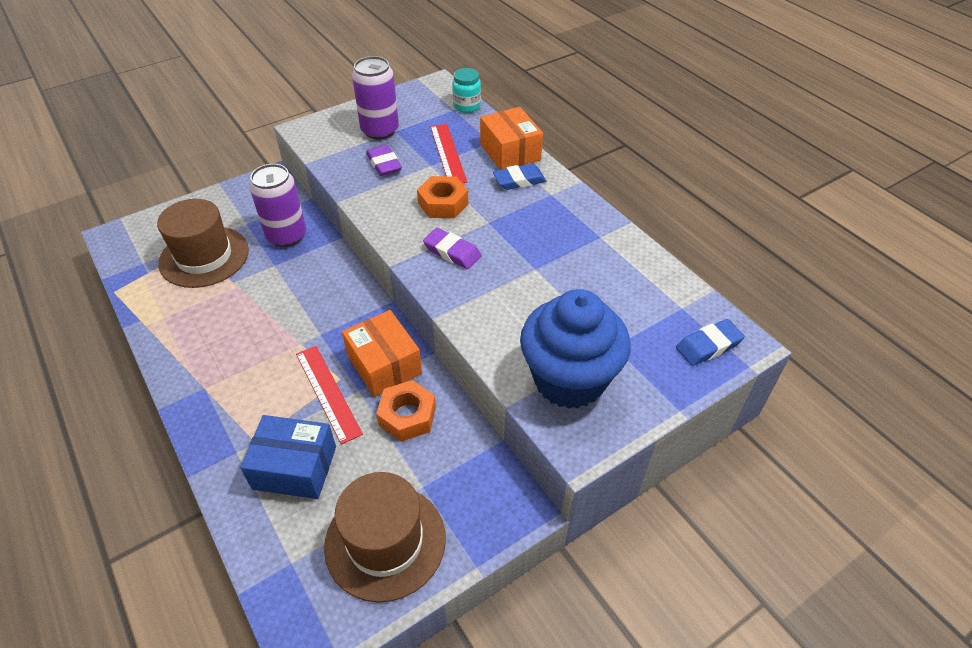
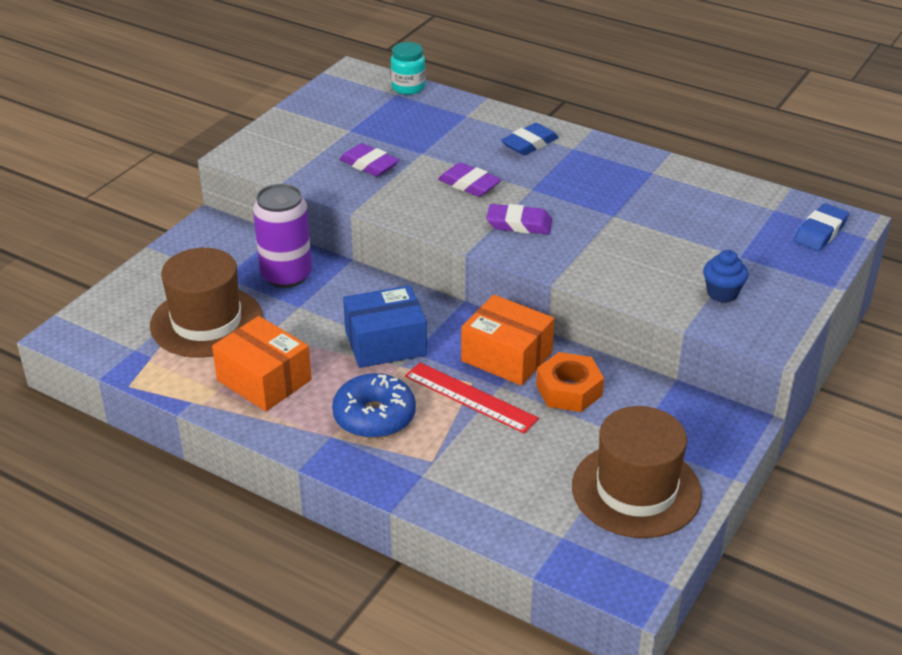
camera: 25 degrees left, 10 degrees down
(246, 382) = (374, 416): none -> blue donut
(294, 467) = (495, 467): blue box -> blue box (385, 343)
(380, 130) = (332, 134): purple can -> none
(443, 203) = (469, 184): orange nut -> purple eraser
(448, 153) = (430, 137): red ruler -> none
(510, 152) = (496, 120): orange box -> orange box (264, 380)
(569, 379) = (722, 293): blue cupcake -> blue cupcake, size x0.41

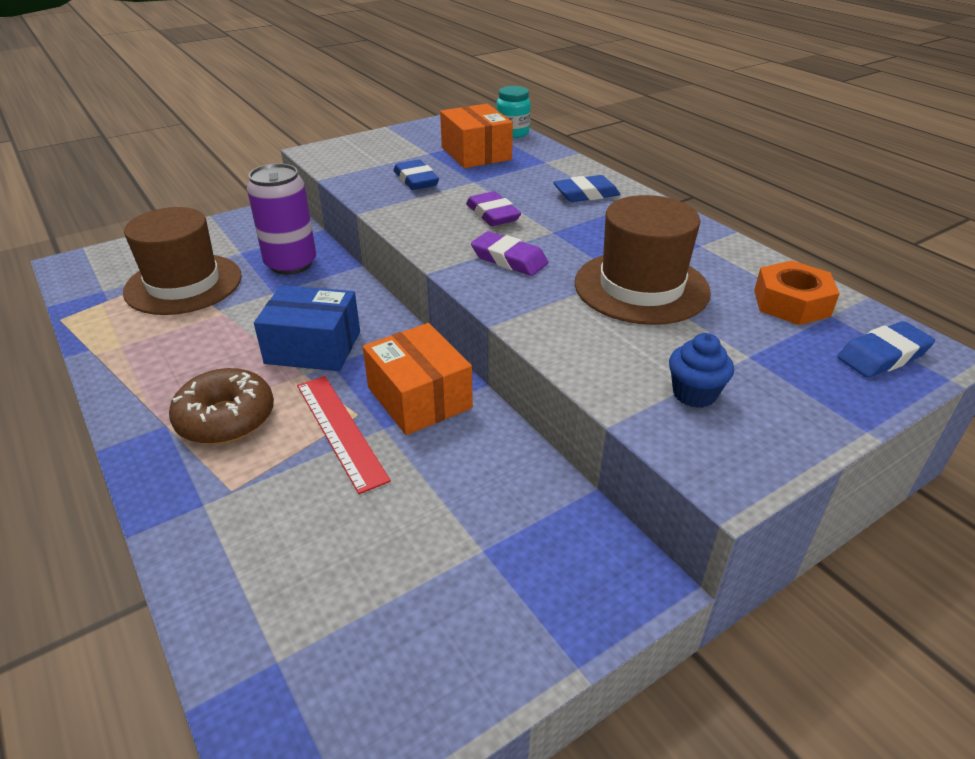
camera: 25 degrees right, 0 degrees up
(264, 380) = (169, 349): orange box -> orange box (476, 153)
(369, 165) = (416, 180): purple eraser -> blue eraser
(374, 416) = (226, 418): blue donut -> brown donut
(569, 390) = (454, 458): orange nut -> orange nut (791, 303)
(636, 490) = (428, 628): brown hat -> brown hat (641, 287)

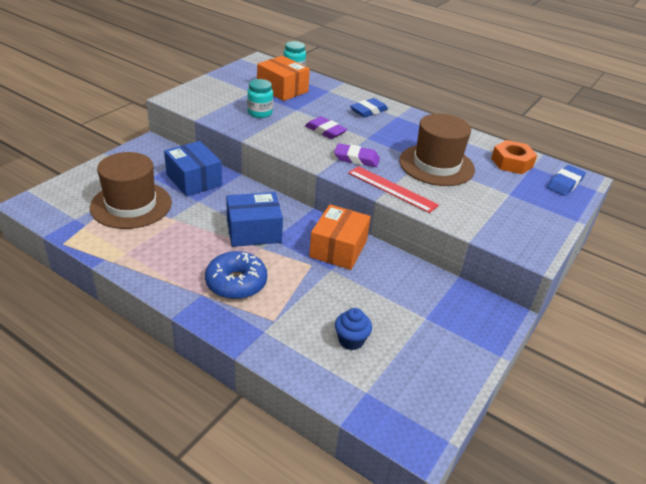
camera: 25 degrees left, 0 degrees up
(226, 418) = (236, 283): brown donut -> blue donut
(291, 264) = (194, 180): purple can -> blue box
(340, 430) = (308, 275): red ruler -> red ruler (392, 189)
(416, 180) = (260, 113): blue eraser -> turquoise jar
(419, 398) = (338, 249): orange box -> orange box turned 75 degrees clockwise
(694, 394) = (497, 218): blue cupcake -> blue cupcake (351, 340)

